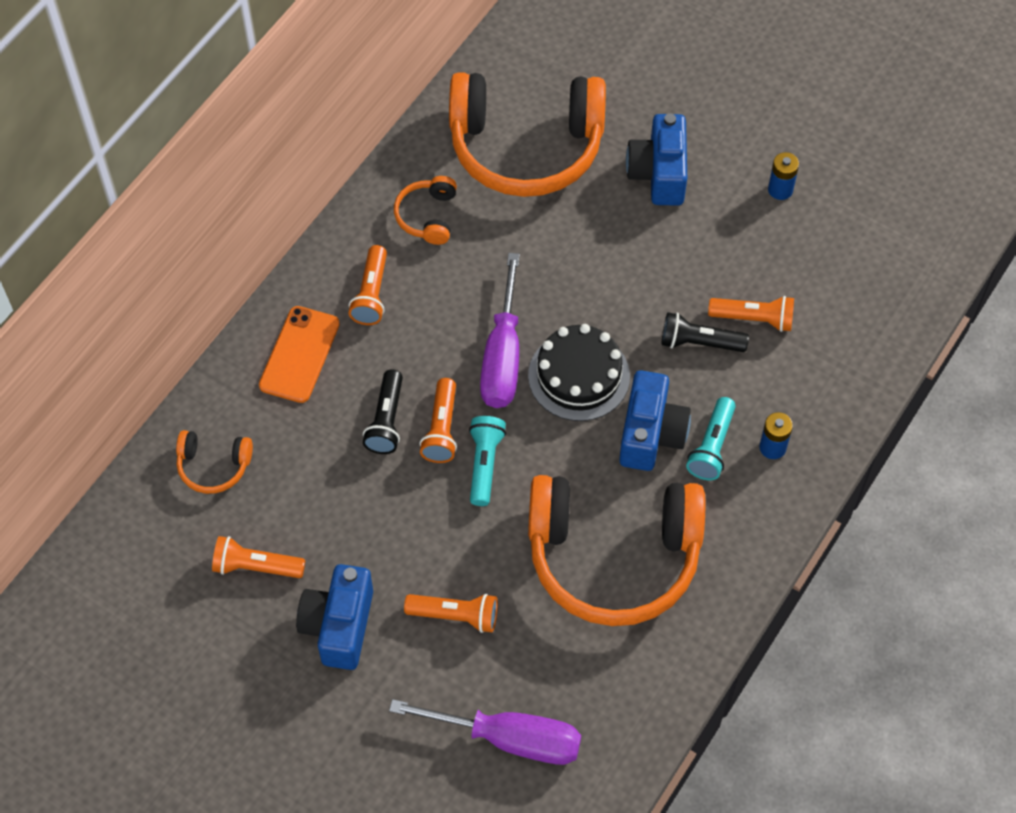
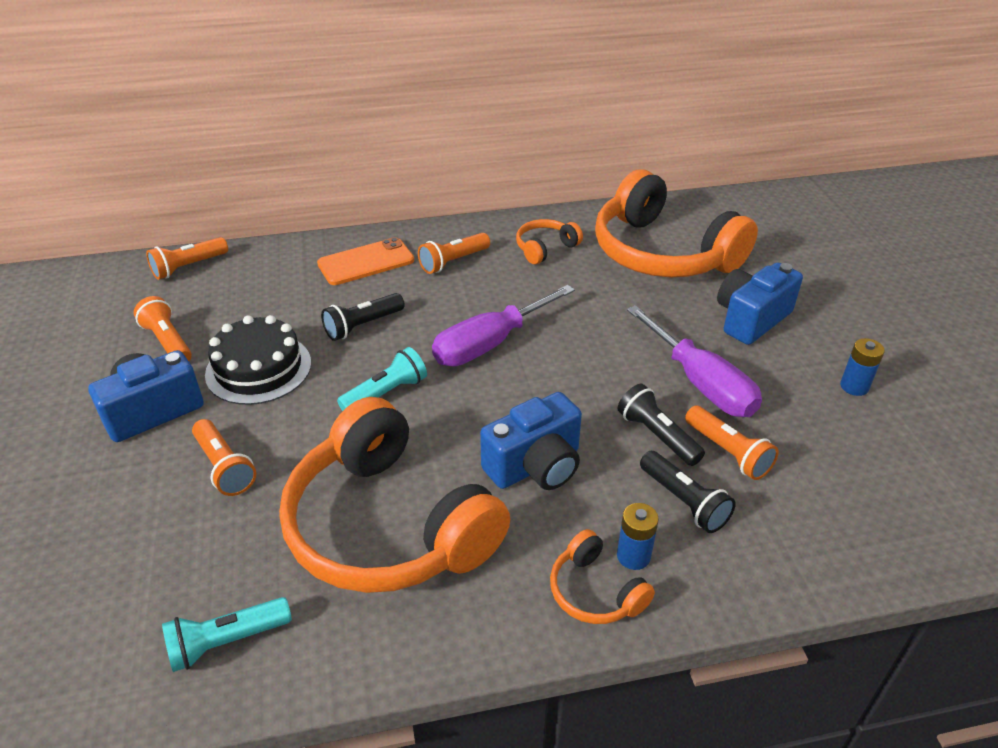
camera: 45 degrees right, 20 degrees down
(214, 466) = (234, 279): orange headphones -> orange headphones (595, 591)
(442, 429) = (389, 354): orange flashlight -> orange flashlight (188, 267)
(509, 739) = (121, 586): purple screwdriver -> purple screwdriver (701, 383)
(579, 376) = (529, 391): black cake -> black cake (258, 368)
(712, 447) = (576, 513): turquoise flashlight -> turquoise flashlight (226, 642)
(764, 382) = (684, 501): none -> black flashlight

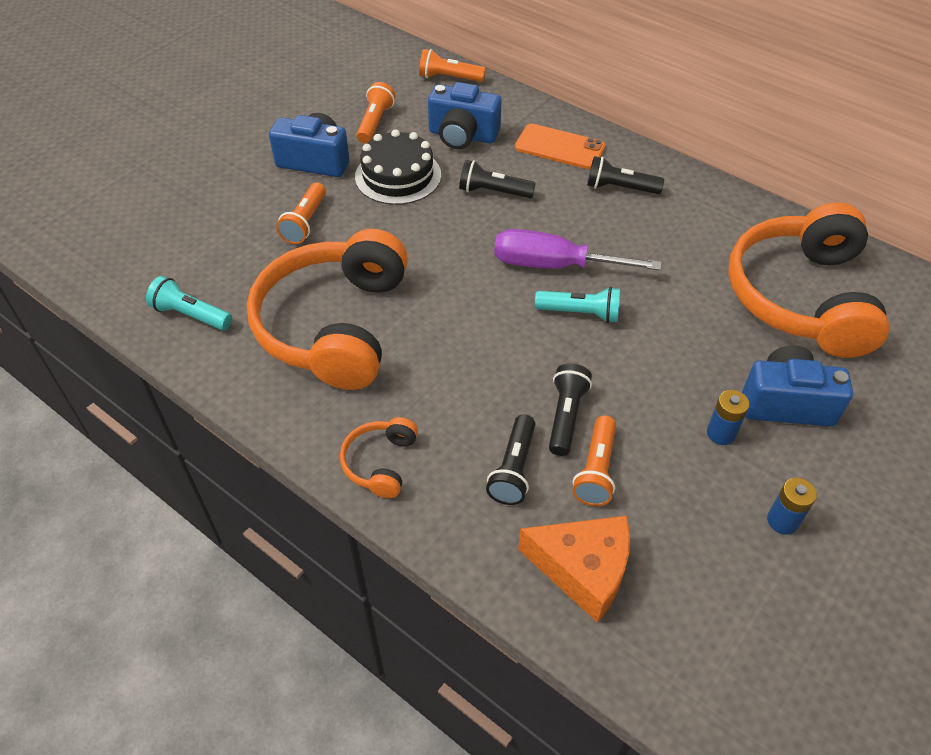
camera: 50 degrees right, 10 degrees up
(386, 393) = (443, 247): turquoise flashlight -> turquoise flashlight (580, 313)
(453, 262) = (619, 188): orange flashlight -> black flashlight
(535, 466) = (460, 365): blue camera -> blue camera (462, 136)
(545, 248) = (706, 225): orange headphones -> none
(633, 556) = (431, 467): blue battery -> blue battery (721, 433)
(701, 383) = (658, 412): purple screwdriver -> none
(822, 522) = (583, 570): none -> orange cheese

